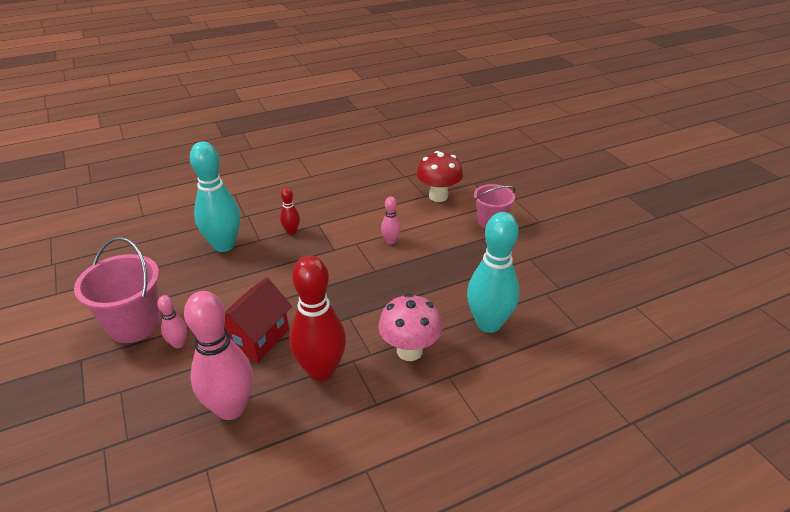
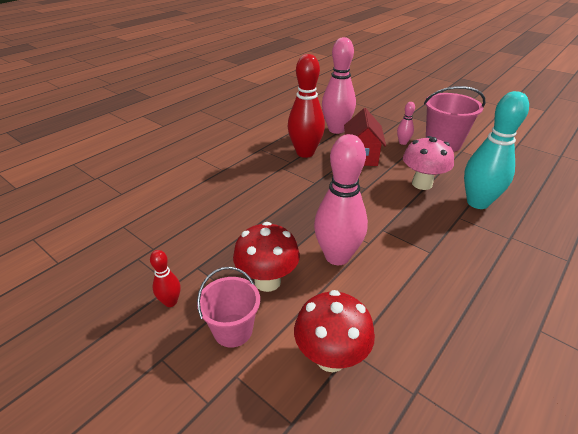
camera: 155 degrees right, 0 degrees up
(291, 231) = (443, 234): red bowling pin -> red bowling pin (170, 302)
(390, 241) = (337, 256): pink bowling pin -> pink bowling pin, size x2.16
(409, 351) = (256, 175): pink mushroom -> pink mushroom (422, 184)
(455, 241) = (267, 281): none -> red mushroom
(488, 324) = (203, 207): turquoise bowling pin -> none

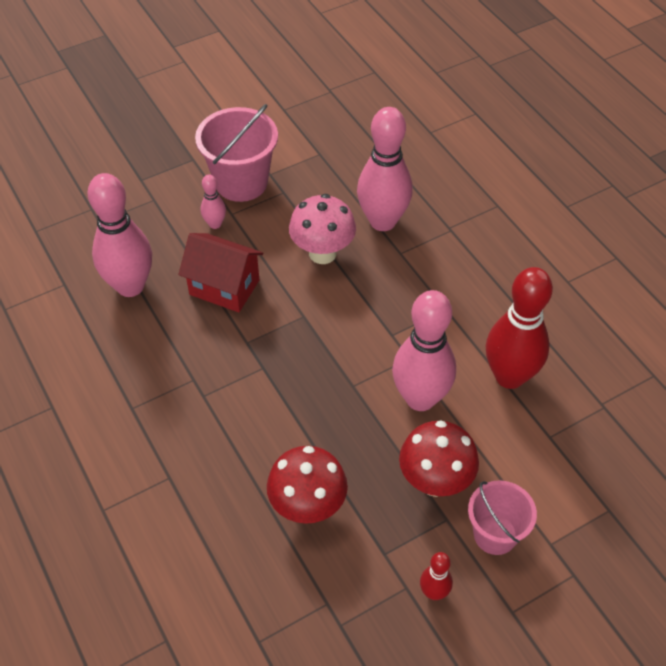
camera: 70 degrees left, 15 degrees up
(305, 153) = (178, 352): red bowling pin -> red bowling pin (509, 376)
(331, 357) = (552, 456): red mushroom -> red mushroom (308, 507)
(477, 202) = (382, 221): turquoise bowling pin -> pink bowling pin

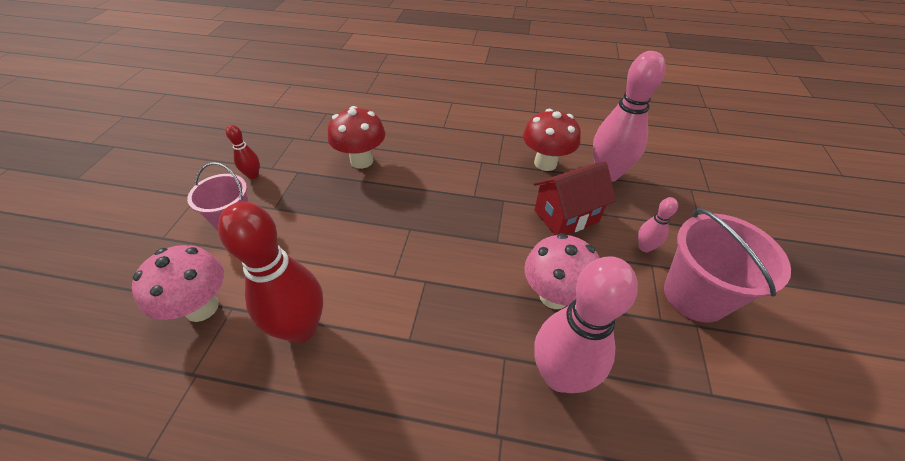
camera: 130 degrees right, 5 degrees down
(420, 398) = (357, 256): pink bowling pin -> none
(435, 481) = (299, 219): red mushroom -> red mushroom (545, 163)
(572, 457) = (202, 307): none -> pink mushroom

